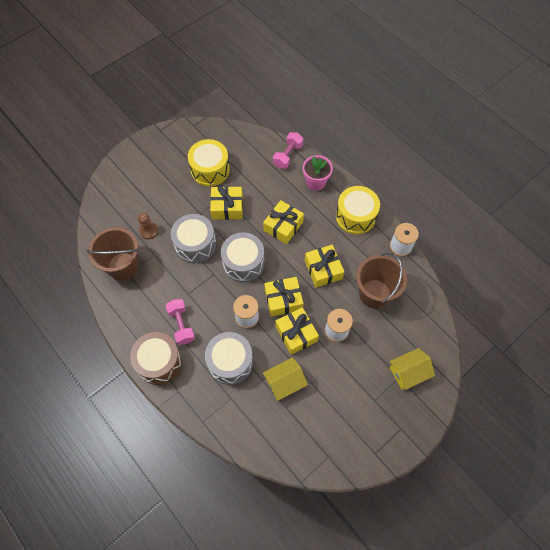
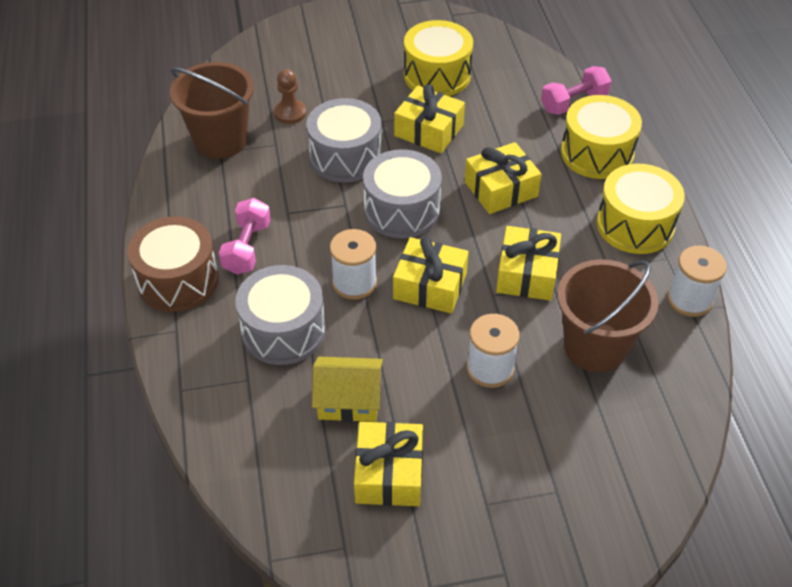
camera: 30 degrees right, 15 degrees down
(296, 334) = (417, 342): yellow gift -> yellow gift (389, 473)
(315, 182) = (597, 153): pink flower pot -> yellow drum
(408, 372) = (578, 493): yellow house -> none

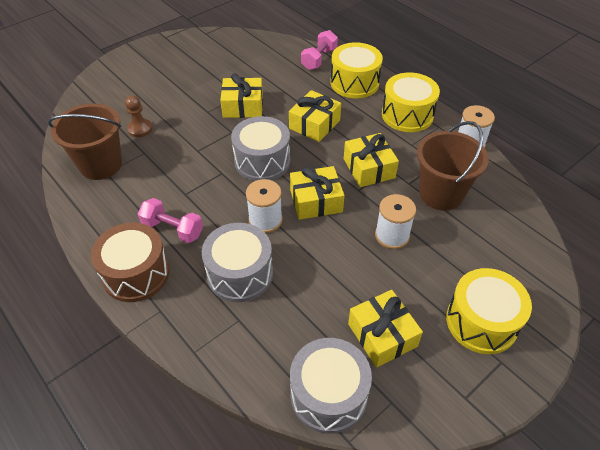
camera: 30 degrees left, 0 degrees up
(247, 248) = (173, 229): pink dumbbell -> pink dumbbell turned 45 degrees counterclockwise
(345, 157) = (199, 142): grey drum -> grey drum (328, 395)
(349, 400) = (319, 299): yellow house -> none
(437, 75) = (223, 71): yellow drum -> yellow drum (481, 322)

